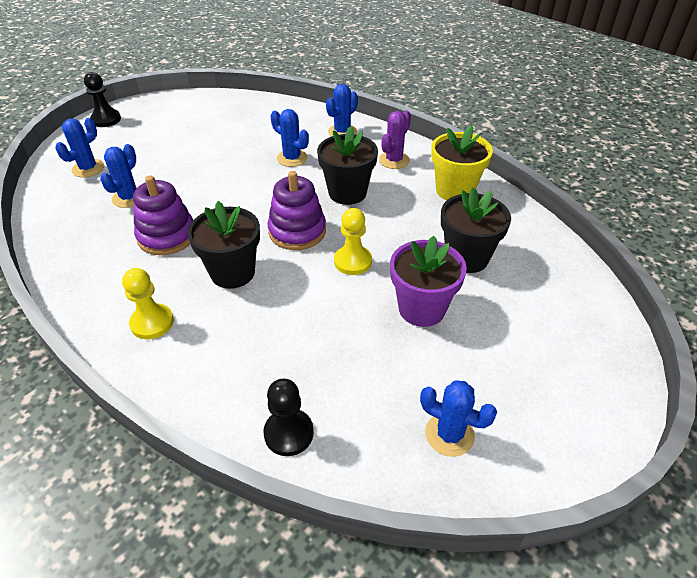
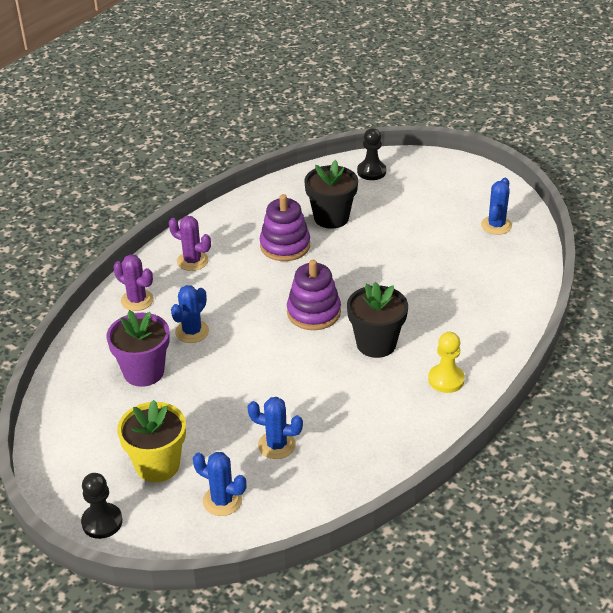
camera: 95 degrees left, 5 degrees down
(167, 236) = (335, 398): purple stacking toy -> purple stacking toy (285, 246)
(288, 433) = (519, 290): black pawn -> black pawn (371, 171)
(342, 132) = (137, 300): blue cactus -> purple cactus
(347, 193) = (250, 287): black flower pot -> none
(353, 261) = (347, 276): yellow pawn -> none
(421, 309) = (393, 239): purple flower pot -> purple flower pot (144, 372)
(454, 190) = (240, 223): yellow flower pot -> yellow flower pot (157, 465)

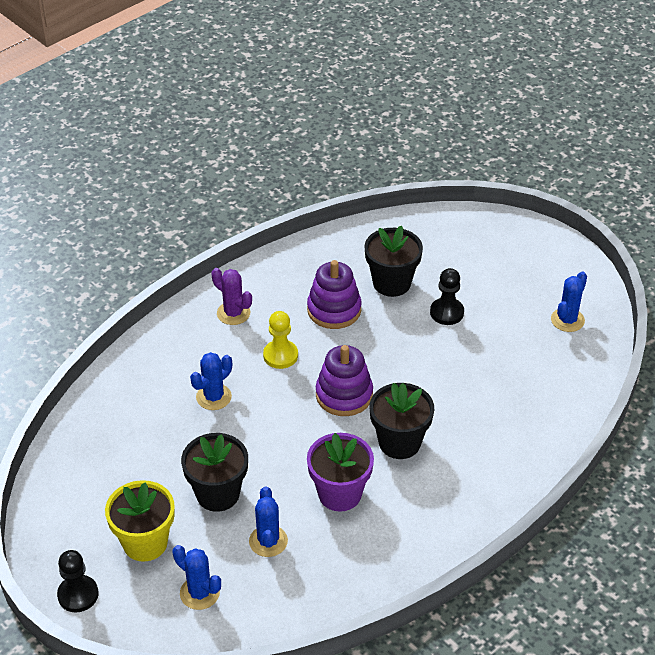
camera: 10 degrees right, 5 degrees up
(137, 300) = (166, 351): purple cactus -> none
(144, 372) = (154, 435): purple flower pot -> purple flower pot (339, 494)
(217, 412) = (218, 494): none -> black flower pot
(276, 445) = (268, 541): blue cactus -> blue cactus turned 60 degrees clockwise
(371, 171) = (450, 232): black pawn -> black pawn (447, 312)
(446, 380) = (461, 496): yellow pawn -> yellow pawn (280, 355)

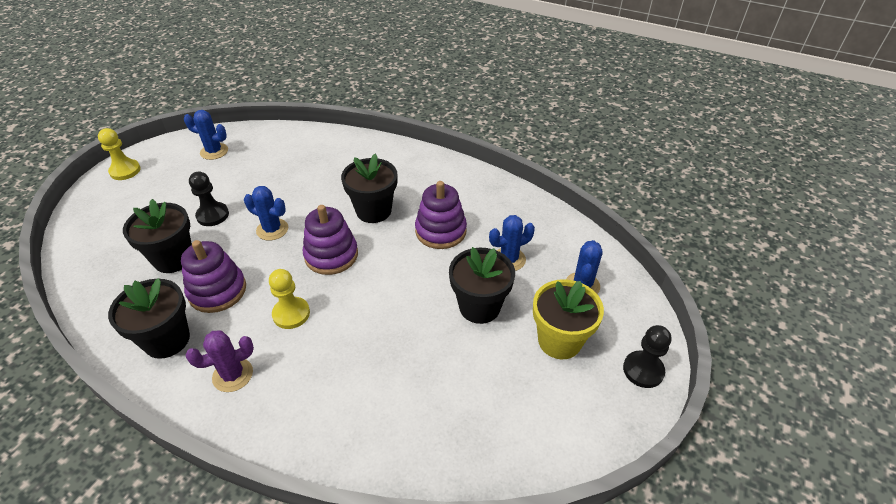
camera: 110 degrees left, 0 degrees up
(213, 397) = (363, 350): blue cactus -> blue cactus (272, 229)
(233, 313) = (233, 375): purple cactus -> purple cactus turned 45 degrees clockwise
(291, 277) = (167, 340): none -> black flower pot
(339, 494) = (440, 231): purple flower pot -> purple stacking toy
(553, 250) = (125, 171): none -> yellow pawn

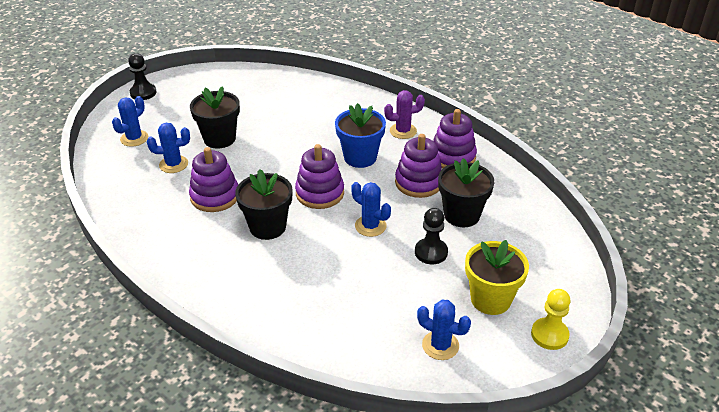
camera: 165 degrees left, 5 degrees down
(167, 340) = (452, 157): black flower pot -> purple stacking toy
(291, 314) = (360, 157): yellow pawn -> blue flower pot
(559, 341) = (180, 113): yellow flower pot -> yellow flower pot (490, 299)

